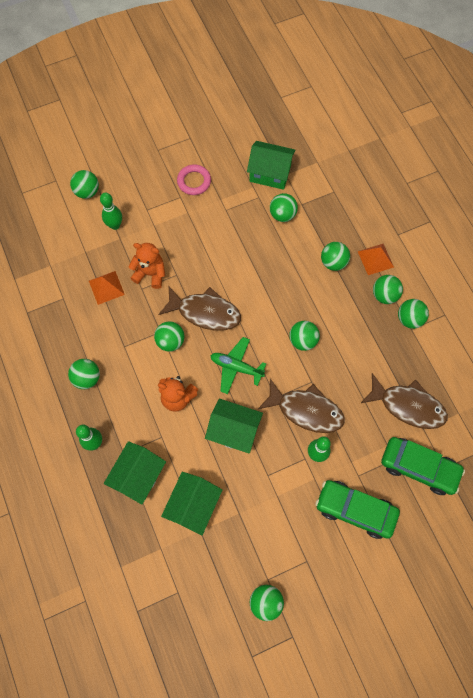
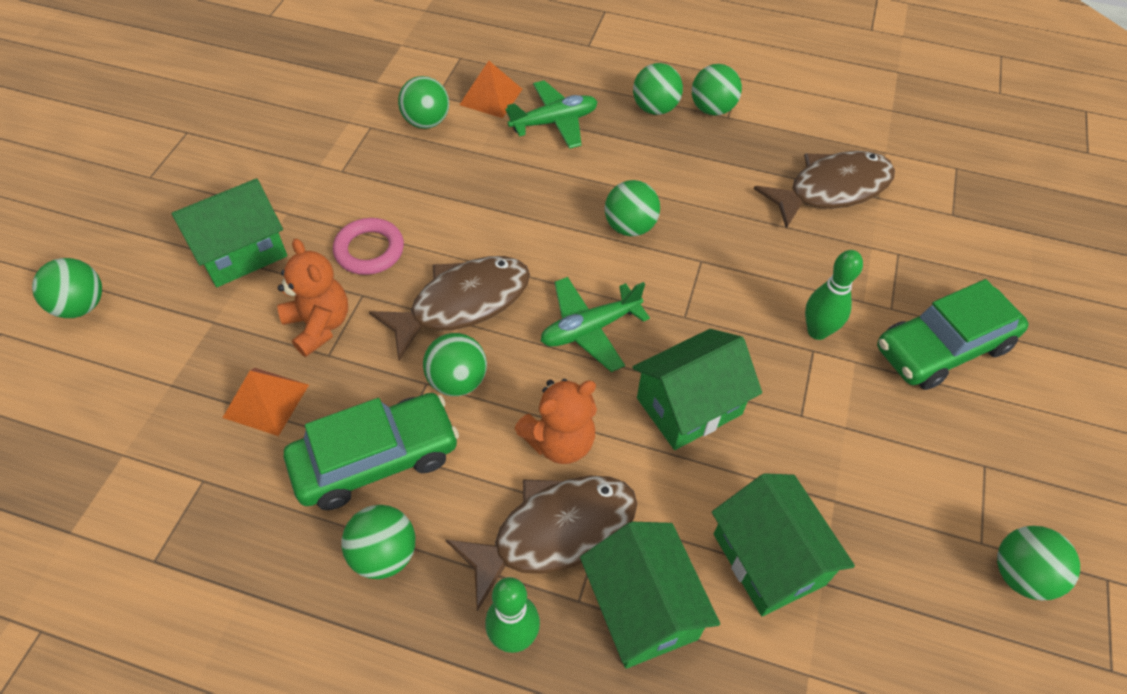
camera: 50 degrees left, 15 degrees down
(115, 225) = (184, 311): green bowling pin -> none
(150, 273) = (319, 325): orange teddy bear -> orange teddy bear turned 90 degrees clockwise
(194, 181) = (253, 173): pink ring -> pink ring (369, 250)
(270, 173) = (354, 93): green house -> green house (241, 252)
(306, 410) = (738, 296): brown fish -> brown fish (555, 532)
(333, 262) = (554, 122): green ball -> green plane
(375, 259) = (597, 84): orange pyramid -> orange pyramid (491, 96)
(419, 467) = (931, 238): green car -> green car (376, 459)

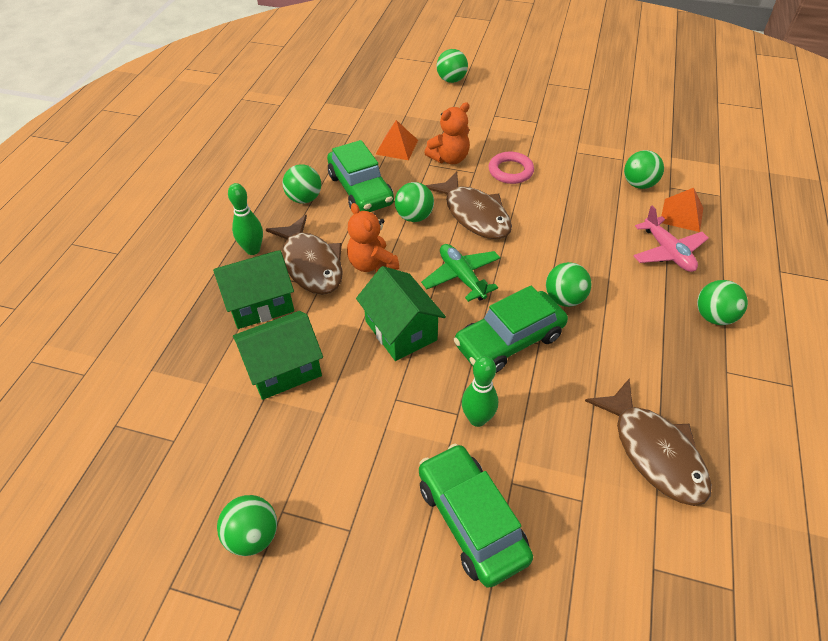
camera: 90 degrees right, 5 degrees down
(241, 252) = (498, 123): green house -> none
(554, 122) = (667, 252): green plane -> pink plane
(699, 289) = (509, 340): none -> green car
(712, 109) = (732, 359): green ball -> none

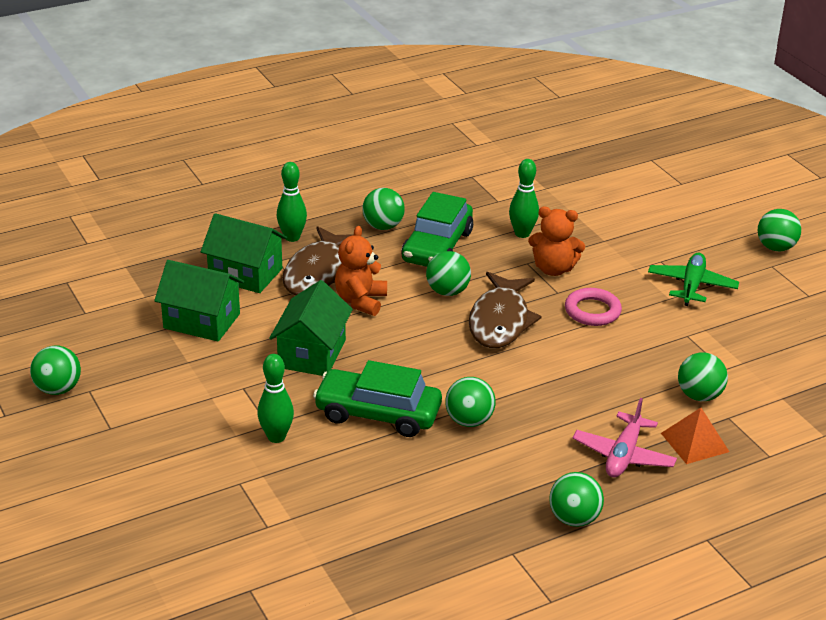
camera: 45 degrees right, 15 degrees down
(397, 147) = (522, 234): orange pyramid -> green bowling pin
(451, 80) = (672, 209): green ball -> green ball (775, 247)
(461, 277) = (413, 353): green plane -> green plane (691, 285)
(471, 520) = (183, 479): green car -> none
(654, 451) = (363, 544): brown fish -> none

